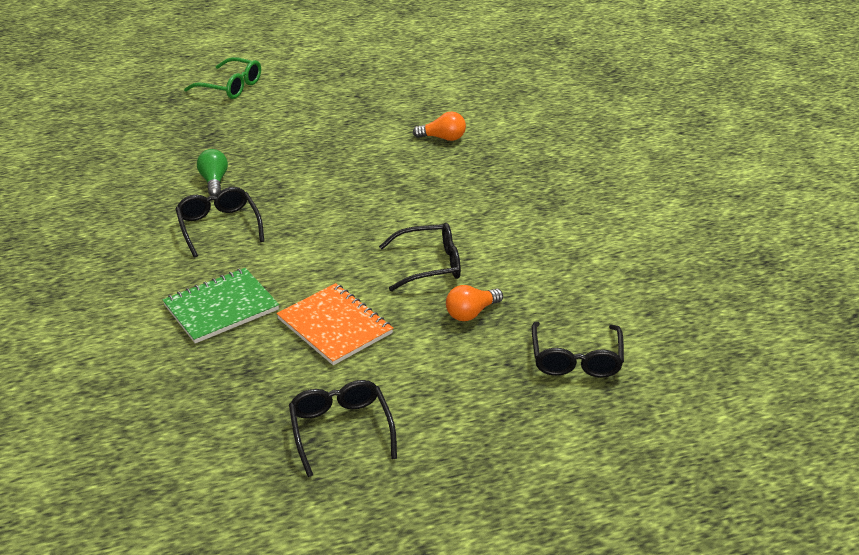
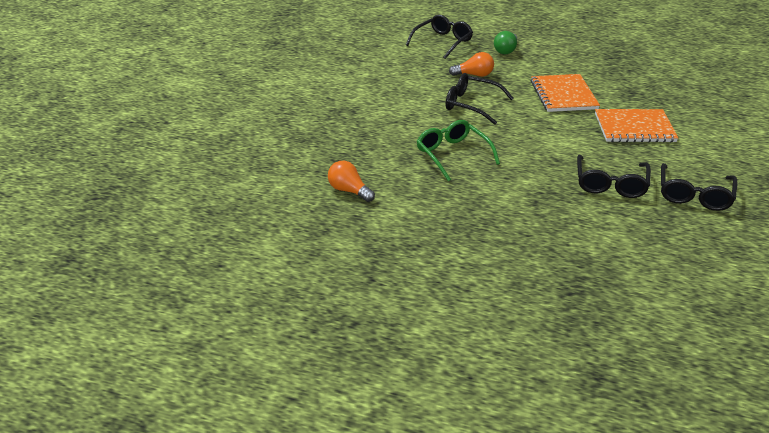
camera: 145 degrees left, 0 degrees up
(214, 181) = (595, 229): green light bulb -> green light bulb (506, 50)
(221, 307) = (634, 128): green notebook -> orange notebook
(230, 87) = (508, 365): green glasses -> green glasses (453, 155)
(341, 430) = (593, 56): black glasses -> black glasses (694, 195)

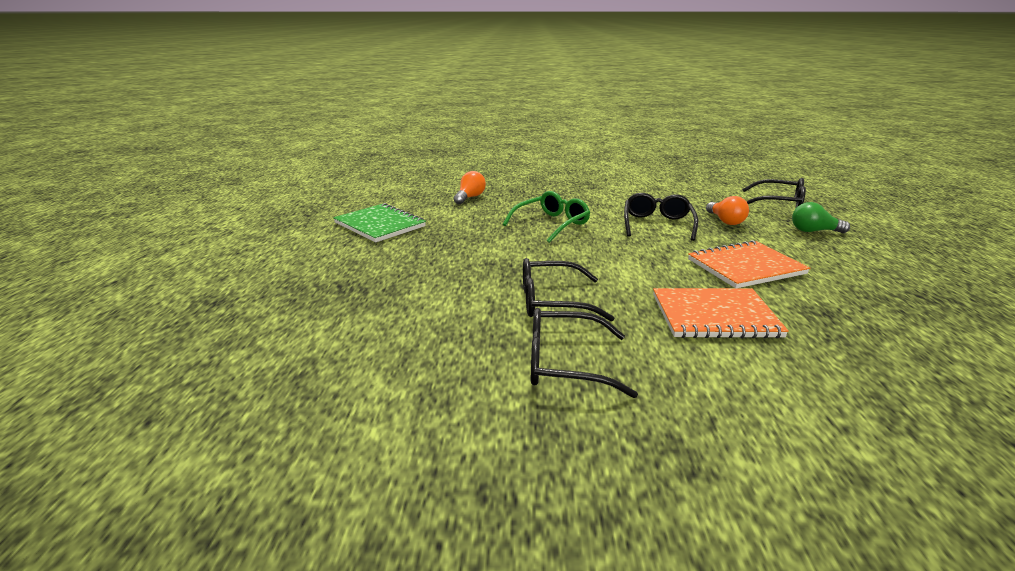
camera: 75 degrees right, 10 degrees down
(416, 262) = (380, 225): none -> green notebook
(634, 128) = (714, 316): orange notebook -> orange notebook turned 75 degrees counterclockwise

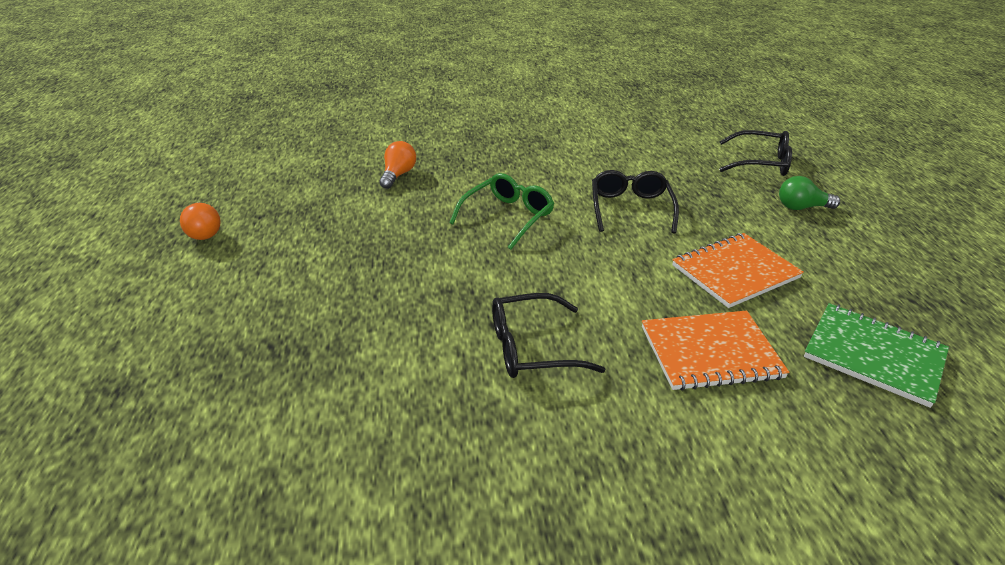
camera: 10 degrees left, 10 degrees up
(380, 225) = (294, 233): green notebook -> green notebook (874, 355)
(565, 363) = (562, 442): black glasses -> none
(725, 221) = (705, 197): orange light bulb -> orange light bulb (204, 231)

